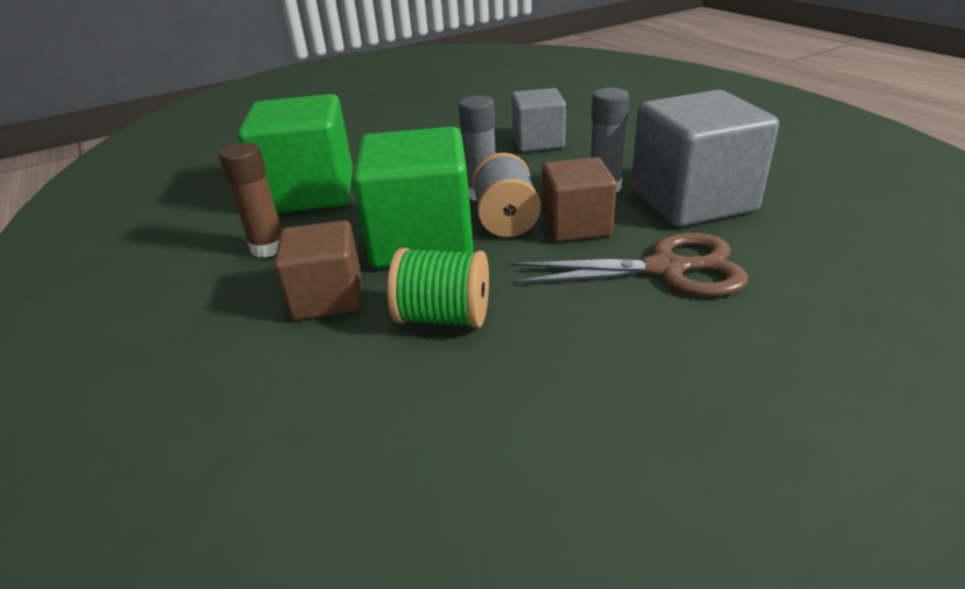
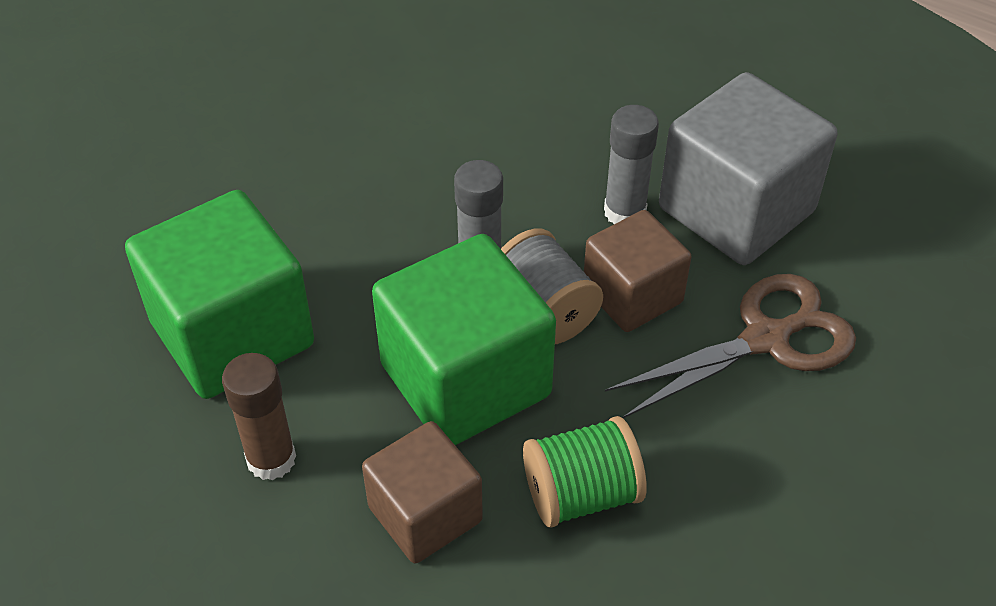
camera: 30 degrees left, 15 degrees up
(538, 142) = (482, 134): grey cube -> none

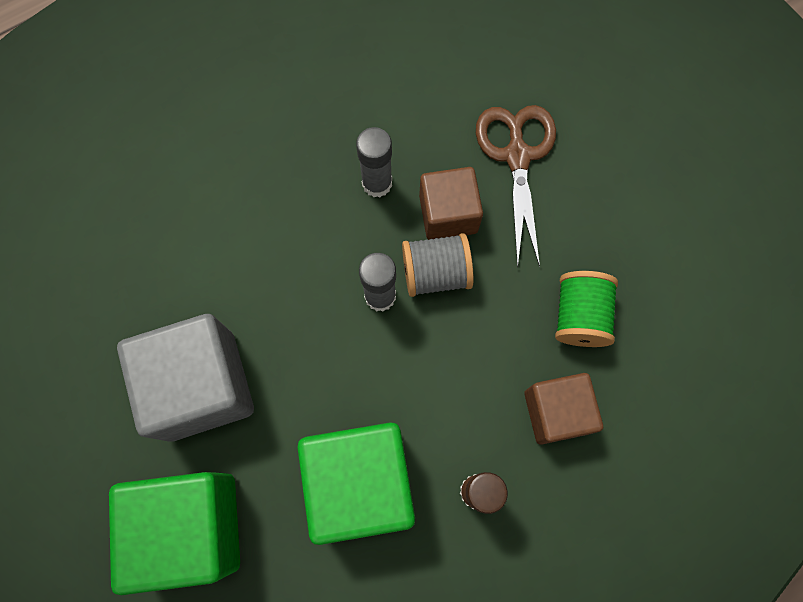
camera: 65 degrees left, 25 degrees up
(465, 380) = (468, 346): green cube -> green cube (191, 526)
(736, 210) = (409, 116): grey cube -> grey cube (201, 386)

